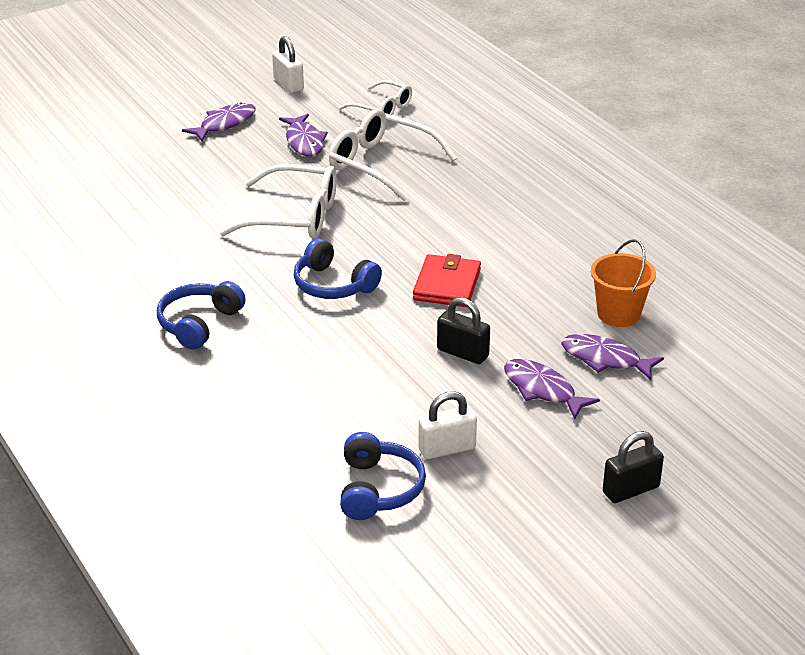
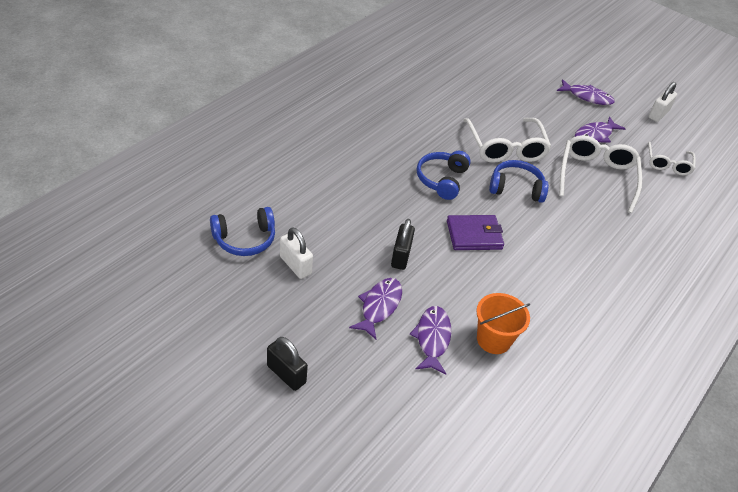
camera: 65 degrees right, 10 degrees up
(199, 324) = (371, 131): blue headphones -> blue headphones (516, 188)
(447, 285) = (474, 235): red wallet -> purple wallet

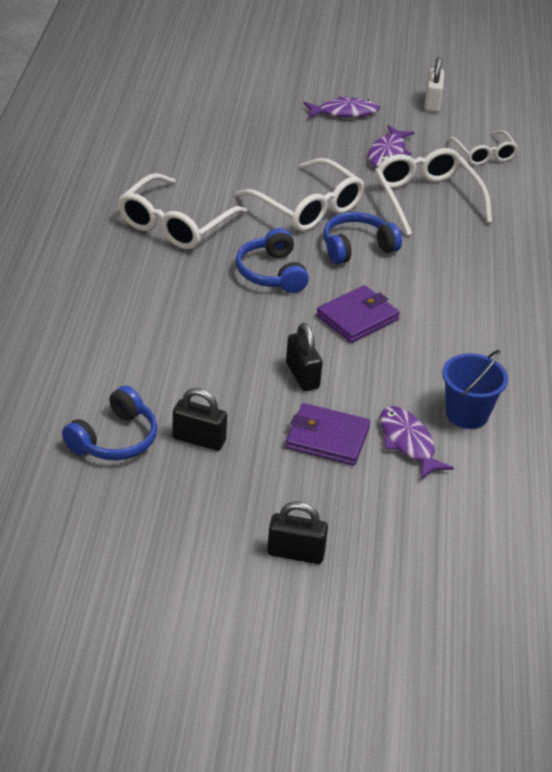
camera: 30 degrees left, 5 degrees down
(295, 265) = (199, 439): white padlock -> black padlock
(379, 306) = (327, 438): purple fish -> purple wallet
(408, 122) = (175, 224): none -> white glasses
(493, 339) = (467, 414): orange bucket -> blue bucket

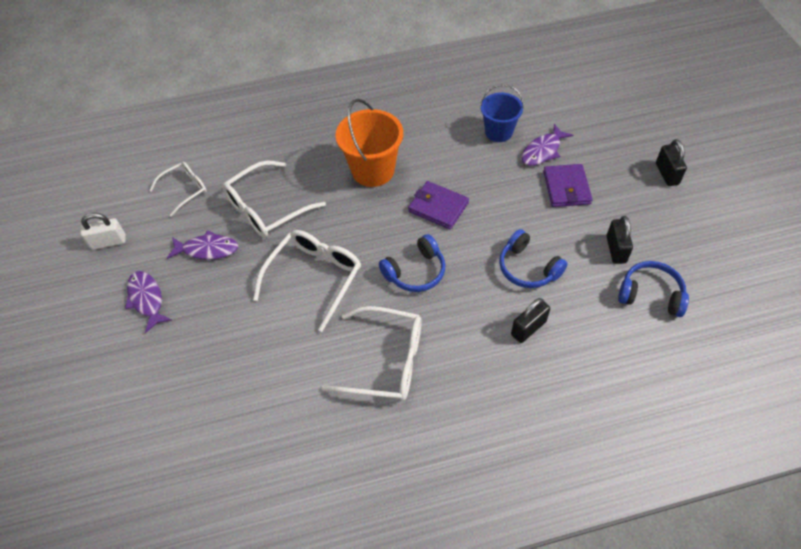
camera: 105 degrees left, 15 degrees up
(302, 376) = (518, 217): black padlock -> black padlock (528, 328)
(357, 247) = (354, 231): blue headphones -> blue headphones (528, 268)
(447, 285) = (373, 170): none -> orange bucket

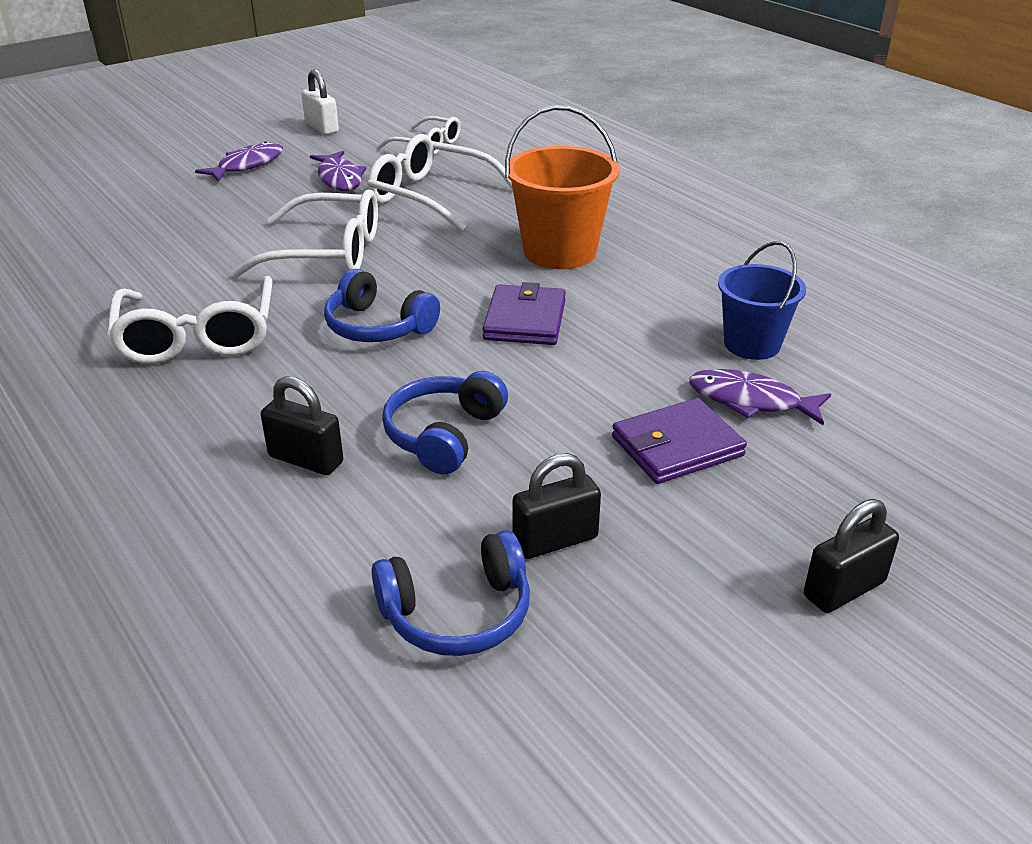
camera: 65 degrees right, 20 degrees down
(650, 294) = (457, 613): blue headphones -> blue headphones turned 75 degrees clockwise

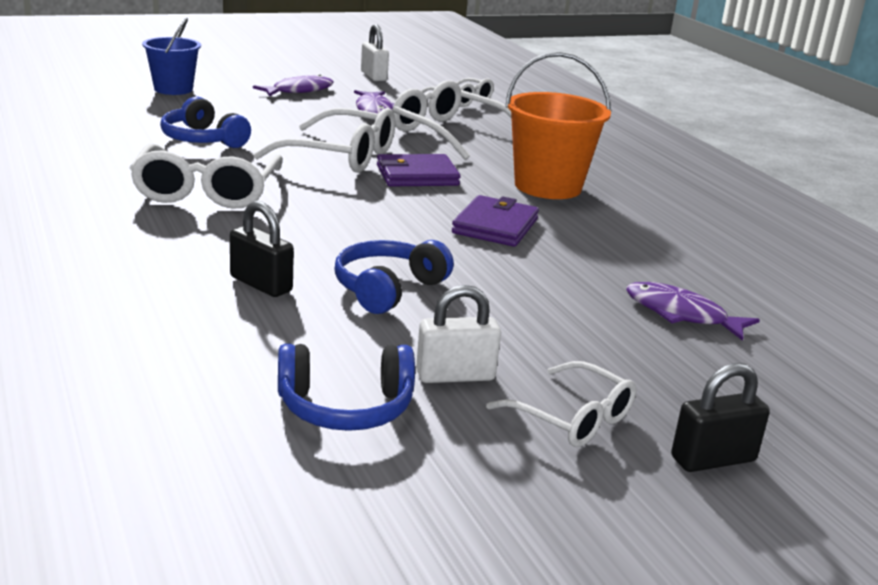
camera: 10 degrees right, 10 degrees down
(378, 327) = (362, 210): blue headphones -> blue headphones (203, 139)
(555, 540) = (455, 375): black padlock -> white padlock
(677, 446) = (597, 333): purple wallet -> purple wallet (417, 175)
(690, 569) = (572, 418): none -> white glasses
(752, 344) = (700, 276): blue bucket -> blue bucket (173, 89)

